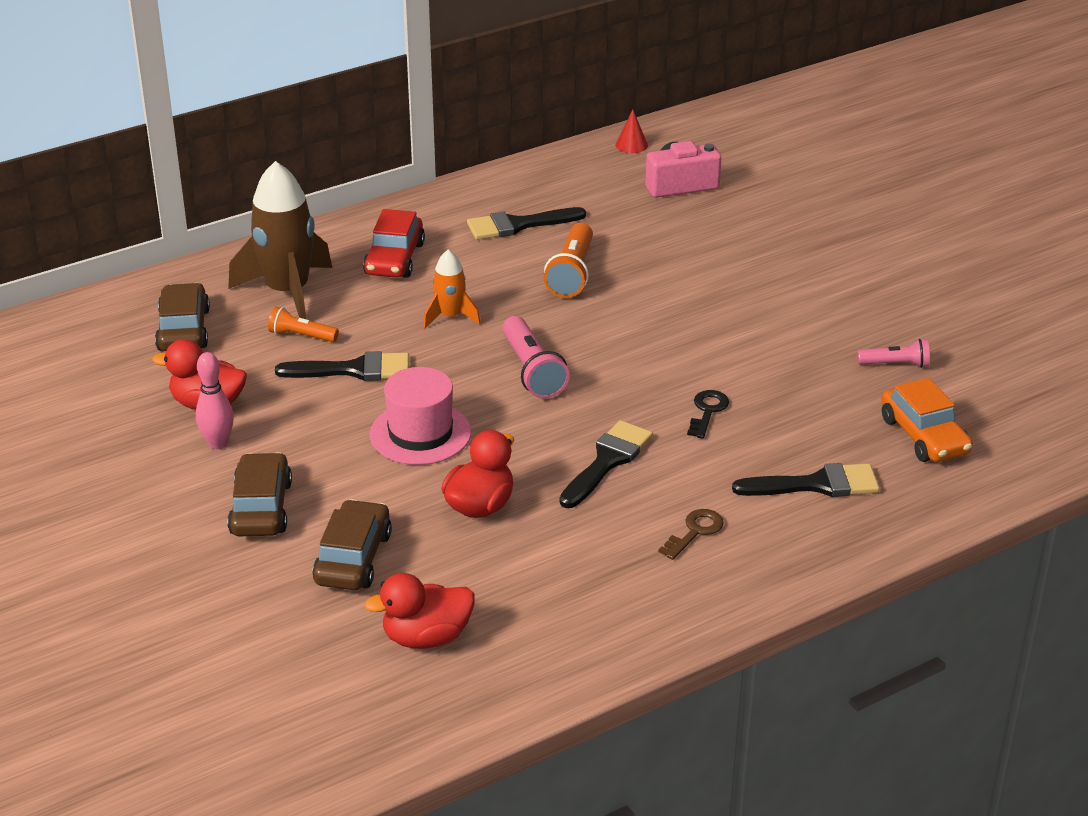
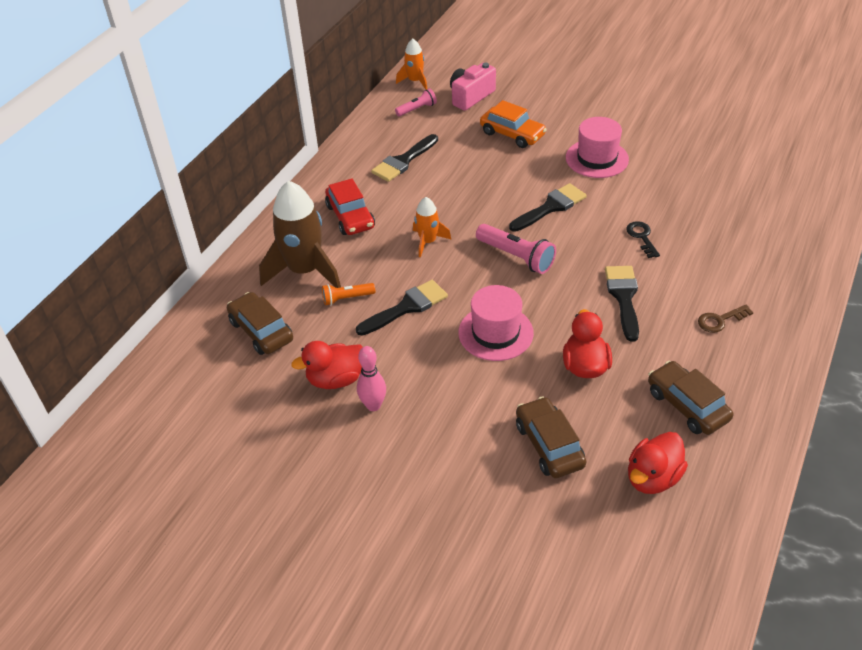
camera: 30 degrees left, 10 degrees up
(261, 508) = (452, 439): brown car -> brown car (687, 405)
(572, 273) = (469, 180): orange flashlight -> none
(631, 145) = (415, 81): red cone -> orange rocket
(695, 532) = (720, 320): brown key -> brown key turned 120 degrees counterclockwise
(756, 308) = (597, 158): none -> pink hat
(816, 485) = (748, 257): black brush -> black brush (551, 207)
(895, 364) = (705, 161): pink flashlight -> pink flashlight (417, 109)
(924, 436) = (766, 199): orange car -> orange car (512, 134)

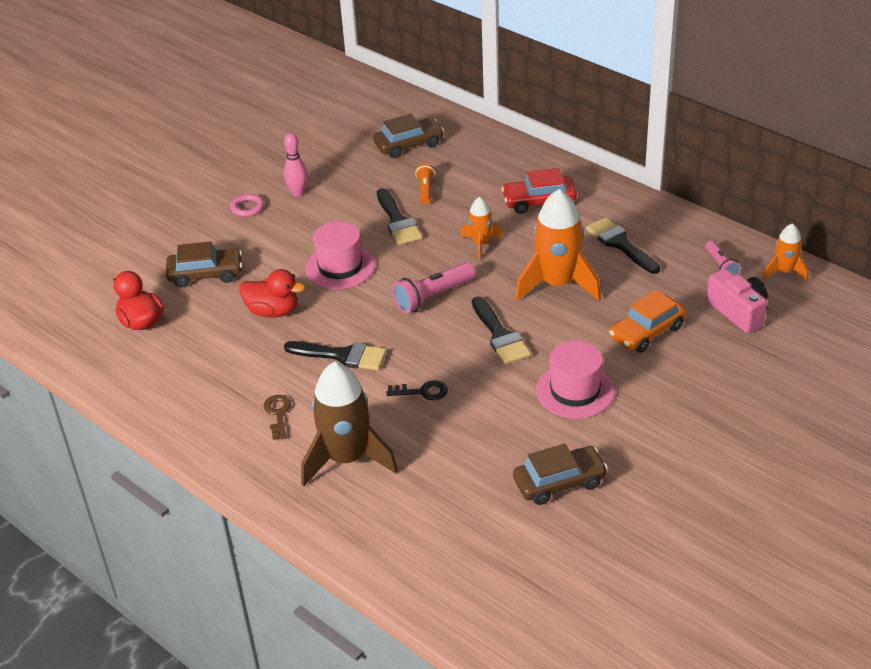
camera: 105 degrees right, 5 degrees down
(305, 271) = (472, 170): brown rocket -> brown rocket (347, 459)
(336, 379) = (335, 177): red duck -> none
(414, 446) = (247, 207): none -> pink ring
(470, 187) = (557, 284): none -> orange rocket
(687, 405) = (195, 361): brown car -> brown car (559, 482)

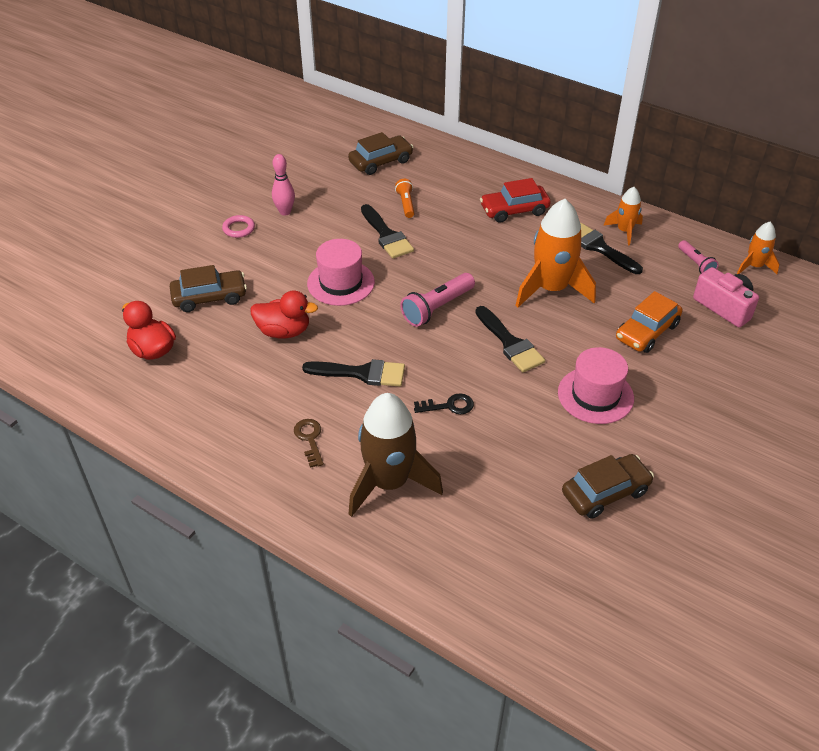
camera: 10 degrees left, 5 degrees up
(480, 244) = (470, 254): orange rocket -> orange rocket (624, 231)

